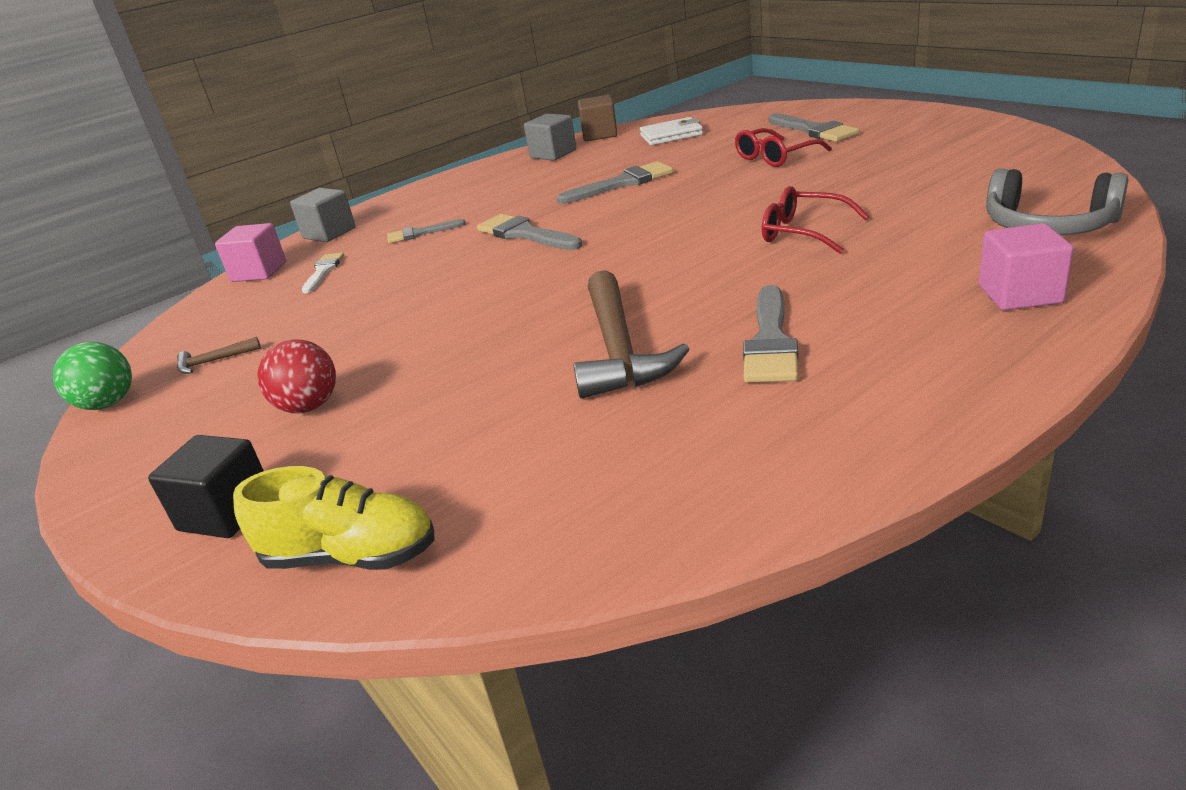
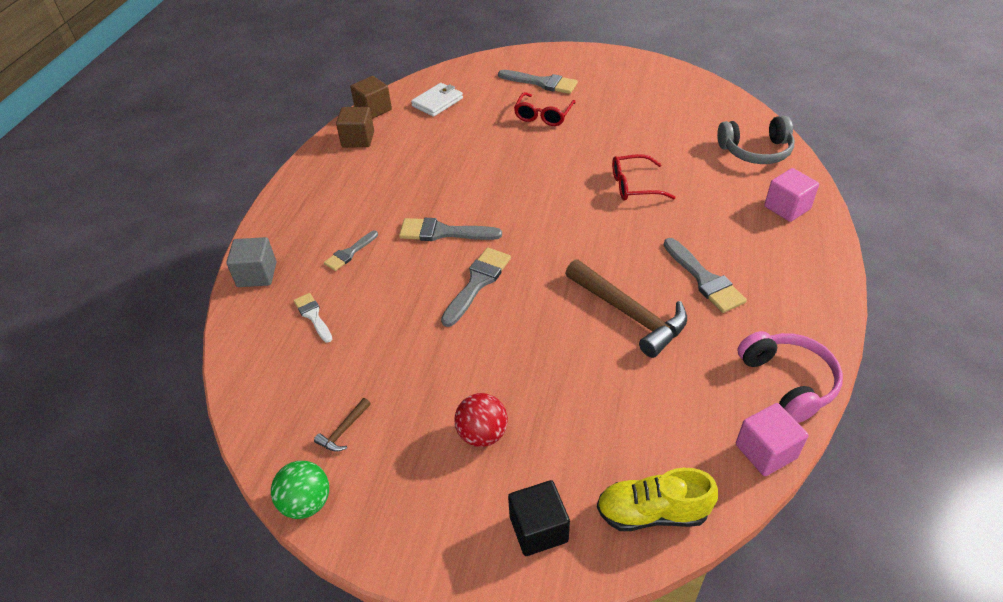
camera: 40 degrees left, 15 degrees up
(259, 272) = (247, 335): pink cube -> pink cube (765, 451)
(351, 556) = (652, 513): yellow shoe -> yellow shoe turned 150 degrees counterclockwise
(553, 154) = (358, 139): grey cube -> brown cube
(622, 183) = (458, 163): grey brush -> grey brush (477, 283)
(737, 491) = (788, 382): none -> pink headphones

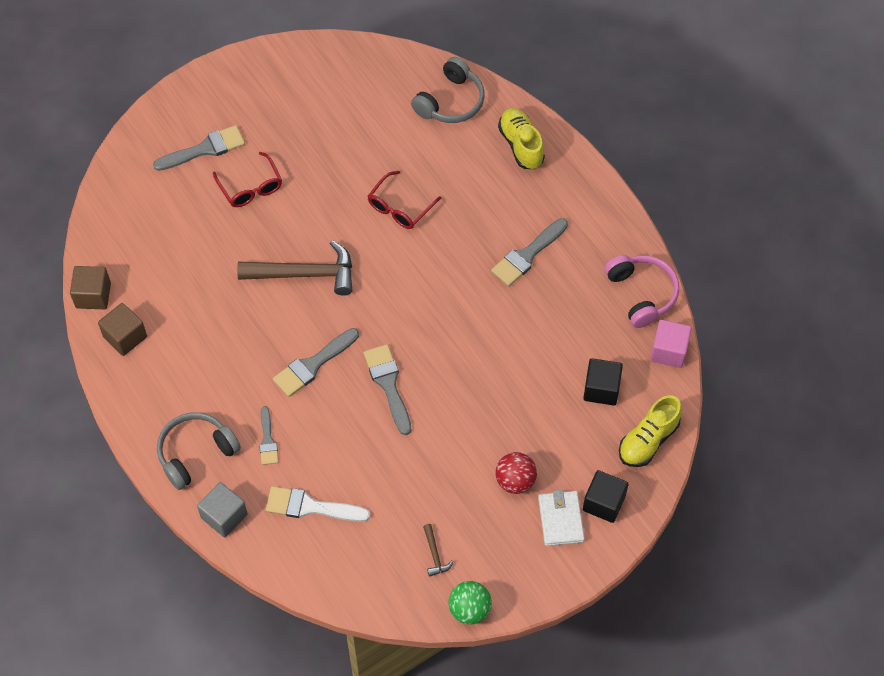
camera: 50 degrees left, 15 degrees up
(299, 226) = (196, 453): none -> grey headphones
(313, 316) = (310, 507): white brush -> white brush, size x1.60
(437, 102) = (140, 242): white wallet -> white wallet (560, 519)
(629, 314) = (509, 323): brown hammer -> brown hammer (305, 274)
(655, 428) = (601, 389): none -> black cube
(704, 279) = (527, 255): grey brush -> grey brush turned 120 degrees clockwise
(787, 207) = (521, 145): pink cube -> yellow shoe
(788, 382) = (641, 294): pink headphones -> pink headphones turned 45 degrees clockwise

